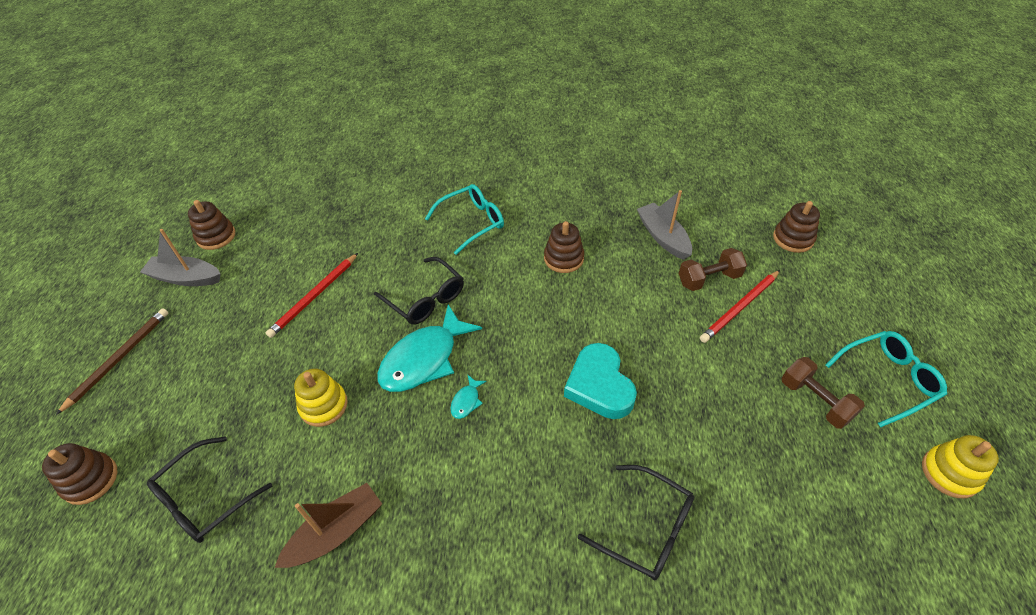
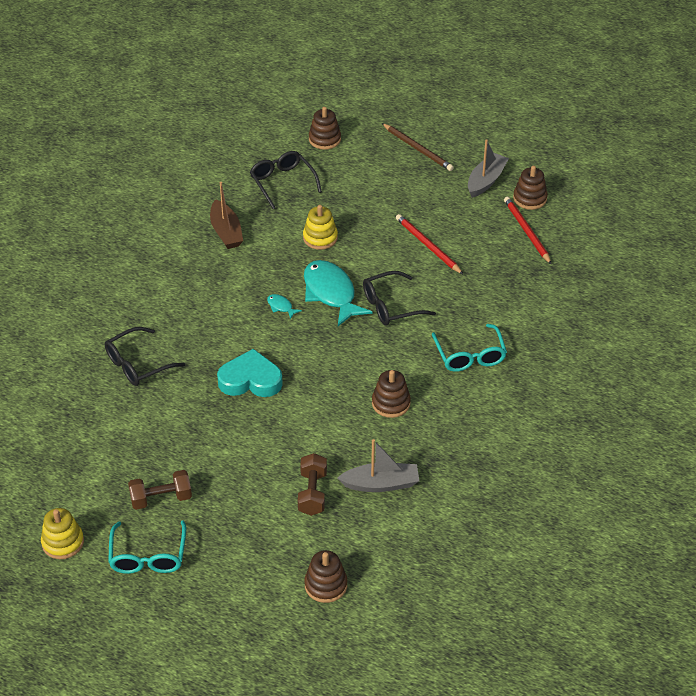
camera: 110 degrees right, 5 degrees down
(739, 308) = (270, 499): red pencil -> red pencil (526, 231)

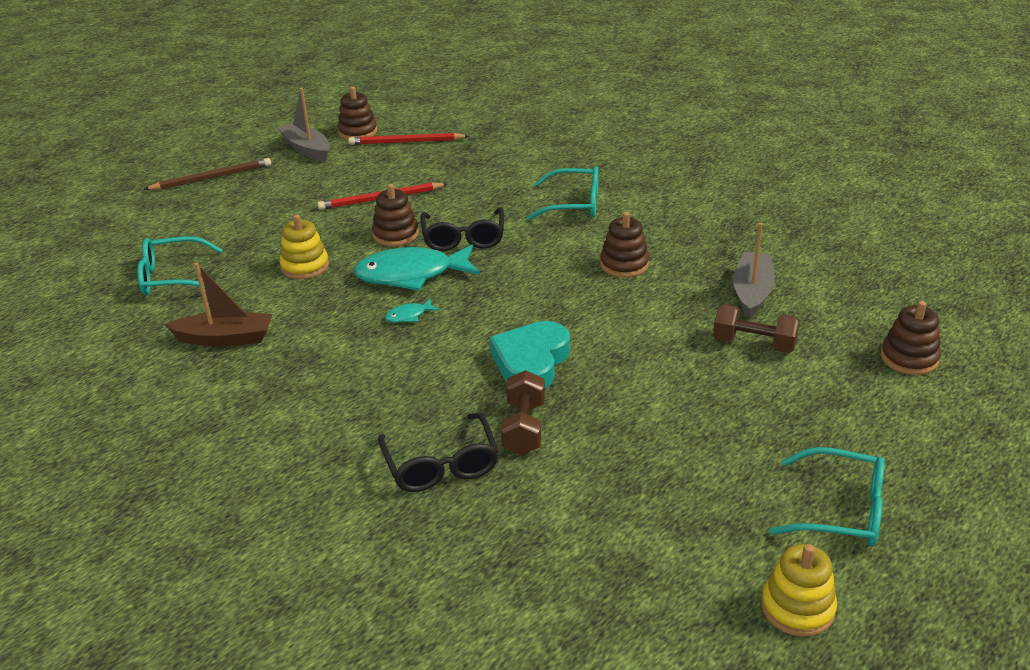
camera: 70 degrees left, 10 degrees down
(161, 499) = (729, 480): brown dumbbell -> brown dumbbell (524, 428)
(282, 182) = (172, 277): black glasses -> turquoise glasses
(324, 139) = (124, 234): brown stacking toy -> brown stacking toy (395, 234)

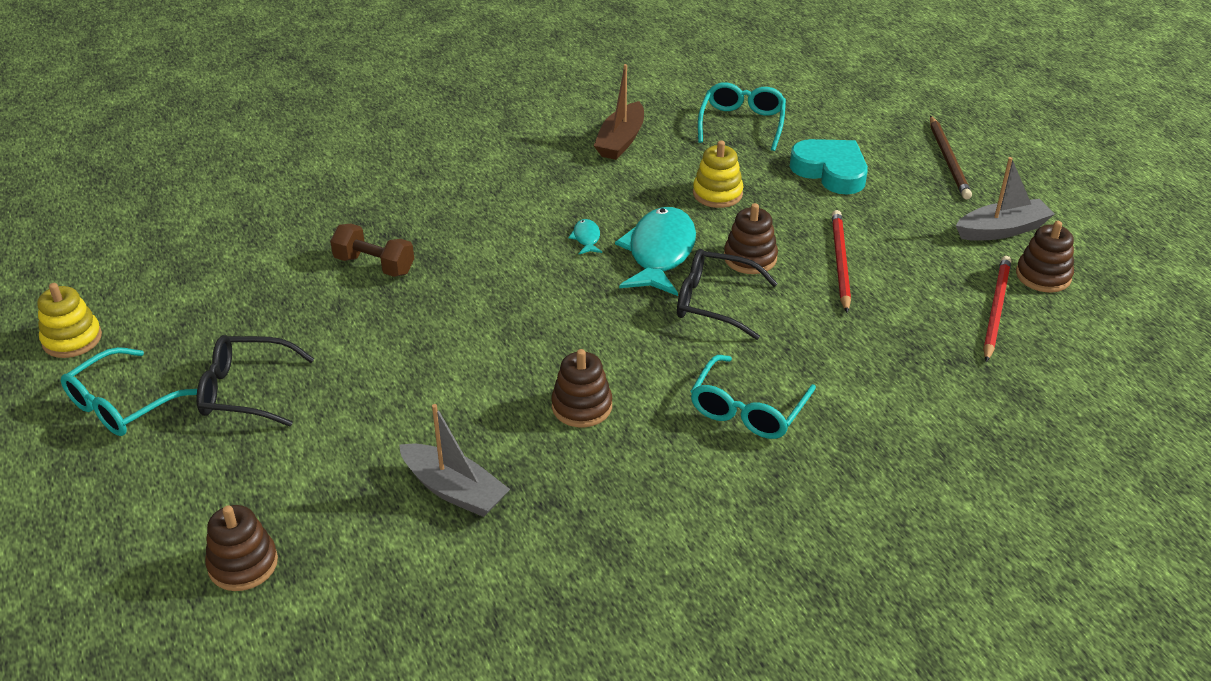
camera: 110 degrees right, 5 degrees up
(441, 465) = (369, 216): black glasses -> black glasses (245, 391)
(531, 362) = (459, 292): turquoise heart -> turquoise heart (830, 171)
(754, 344) = (366, 450): brown dumbbell -> none

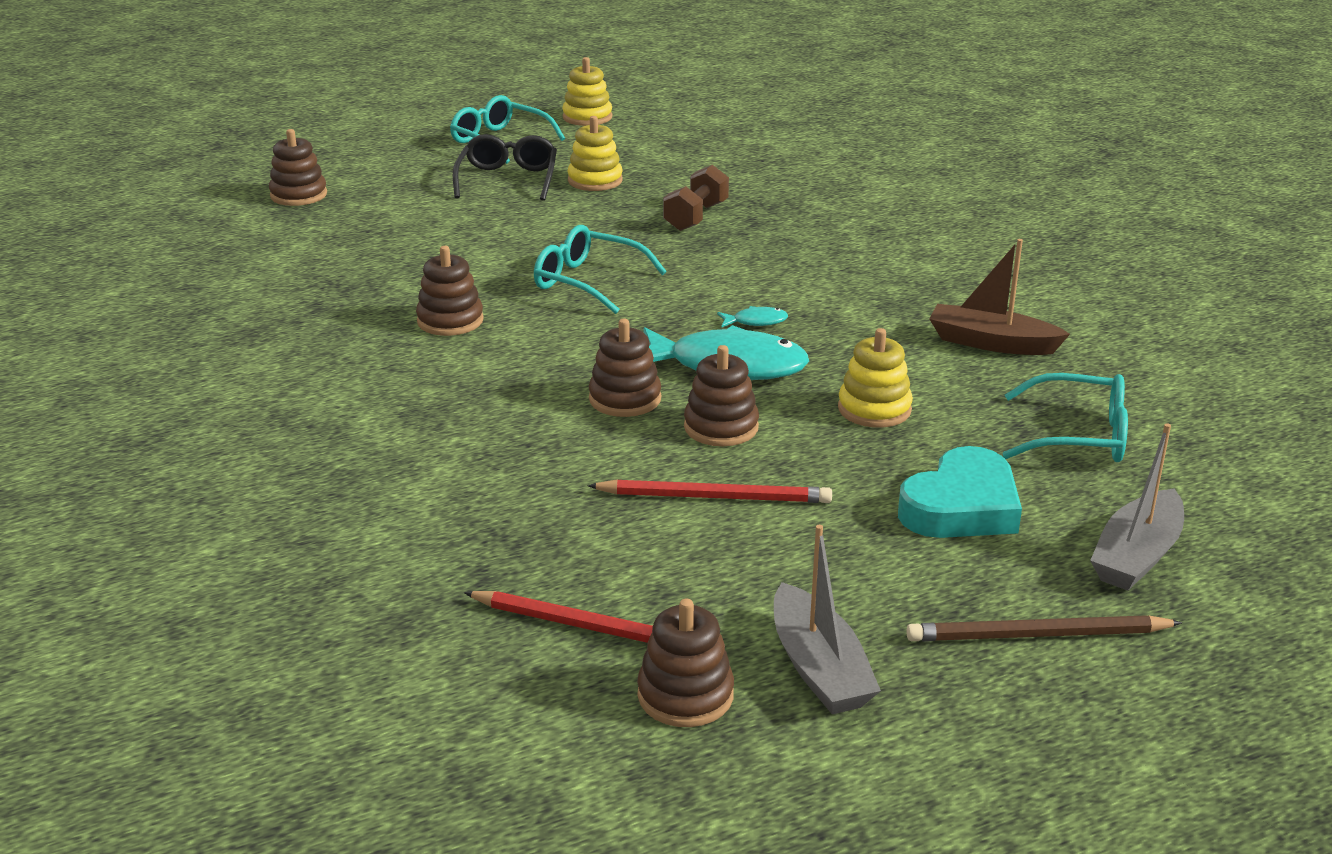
camera: 90 degrees right, 10 degrees down
(267, 328) = (595, 181): none -> yellow stacking toy
(454, 490) = (350, 266): grey boat -> grey boat (1136, 556)
(714, 302) = (625, 399): black glasses -> brown stacking toy
(748, 409) = (420, 413): turquoise glasses -> turquoise glasses (588, 282)

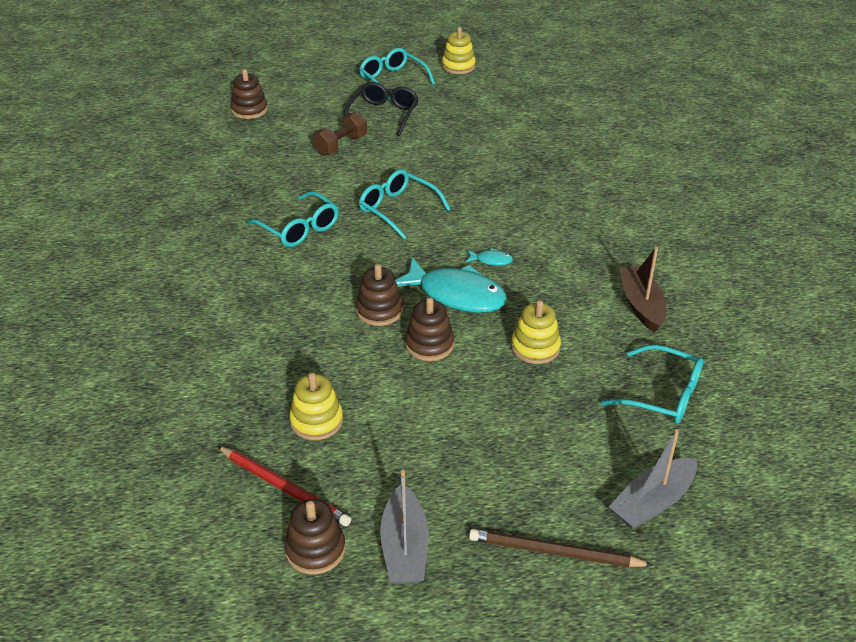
camera: 15 degrees right, 10 degrees up
(450, 321) = (299, 228): brown stacking toy -> turquoise glasses
(595, 181) = (439, 123): yellow stacking toy -> yellow stacking toy (316, 421)
(696, 217) = (492, 164): brown dumbbell -> brown dumbbell (341, 145)
(715, 497) = (401, 400): red pencil -> none
(961, 507) = (554, 439): turquoise heart -> none
(991, 343) = (641, 305): brown boat -> brown boat turned 45 degrees clockwise

